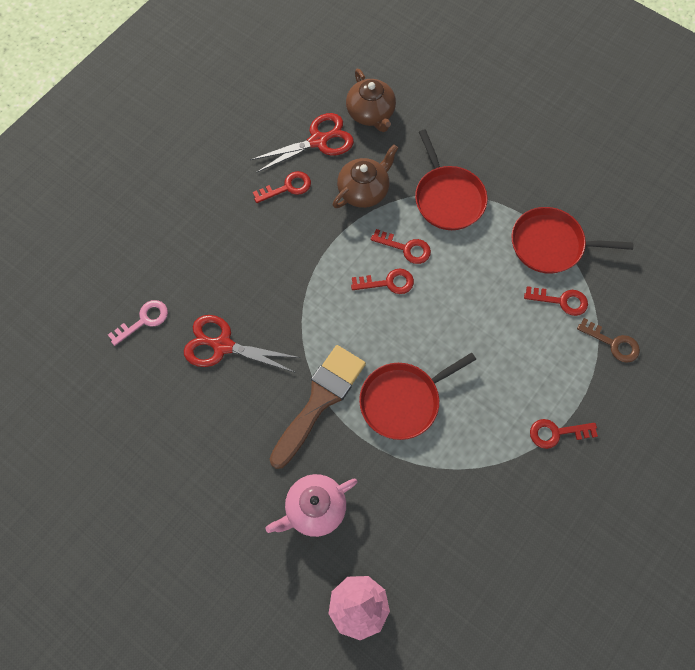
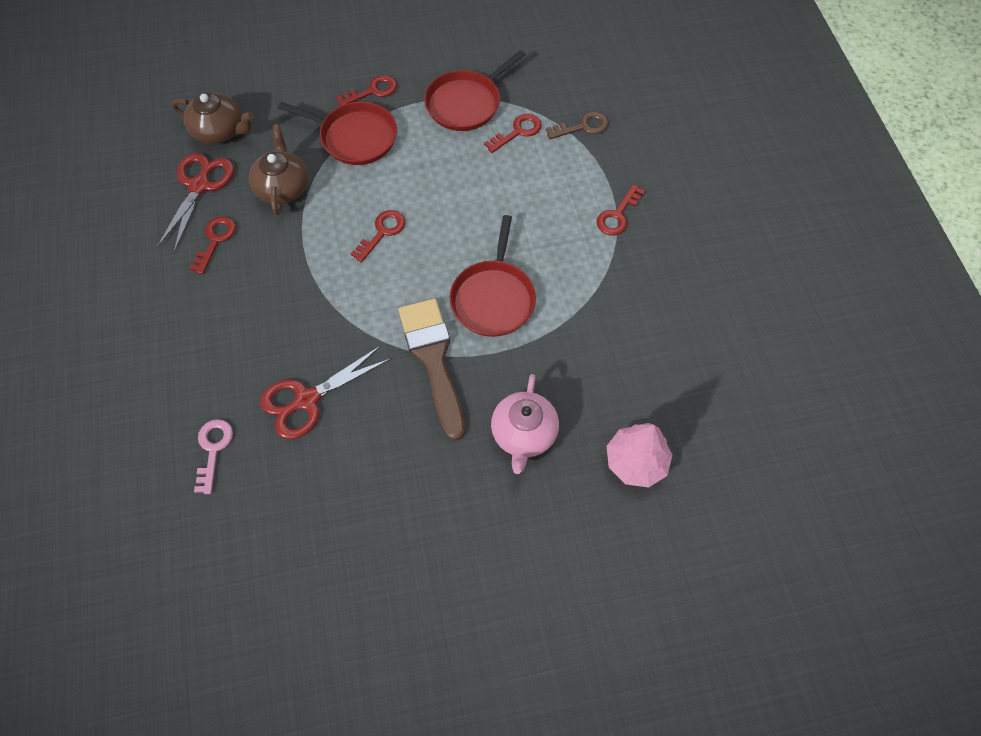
camera: 50 degrees left, 5 degrees down
(406, 248) = (366, 197): red key -> red key (372, 91)

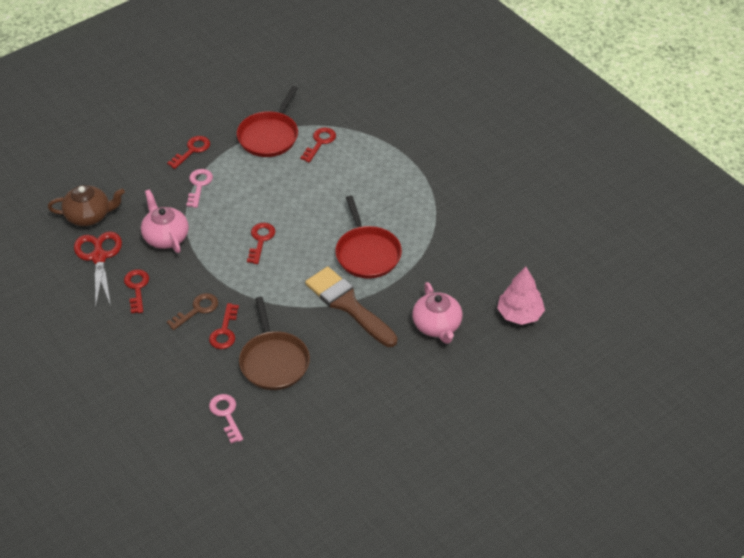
camera: 25 degrees left, 15 degrees down
(283, 188) = (165, 237): brown teapot -> pink teapot
(306, 400) = (273, 361): red scissors -> brown pan
(355, 137) = (199, 185): red pan -> pink key
(582, 127) = (365, 124): brown key -> brown key (197, 310)
(618, 215) = (423, 172): red key -> red key (225, 331)

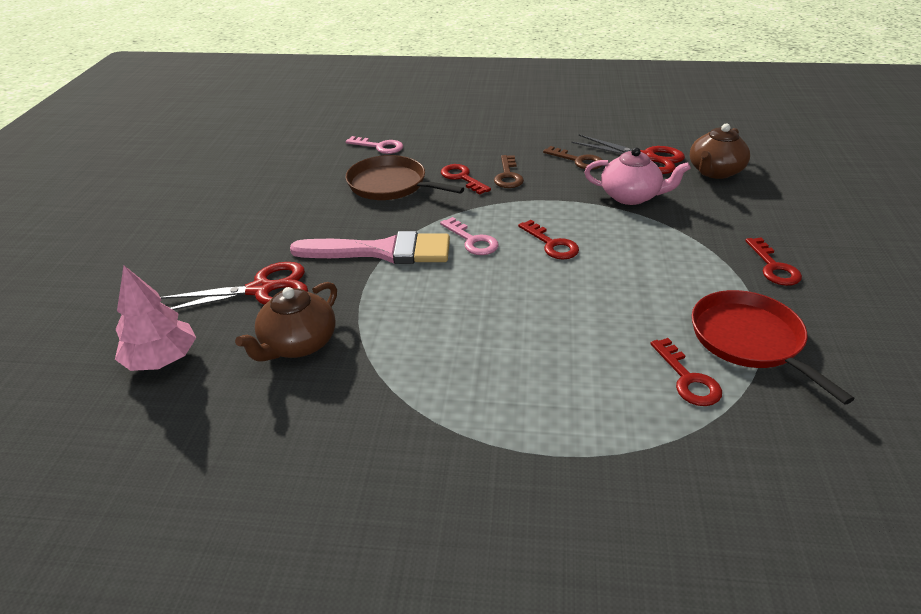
camera: 135 degrees right, 10 degrees down
(137, 288) = (578, 160): red key -> brown key
(199, 185) = (696, 245): pink key -> pink key (472, 240)
(348, 305) = (382, 251): brown brush -> pink brush
(367, 253) = (428, 302): red pan -> none
(437, 326) = (262, 290): pink teapot -> red scissors
(451, 276) = (297, 344): none -> brown teapot

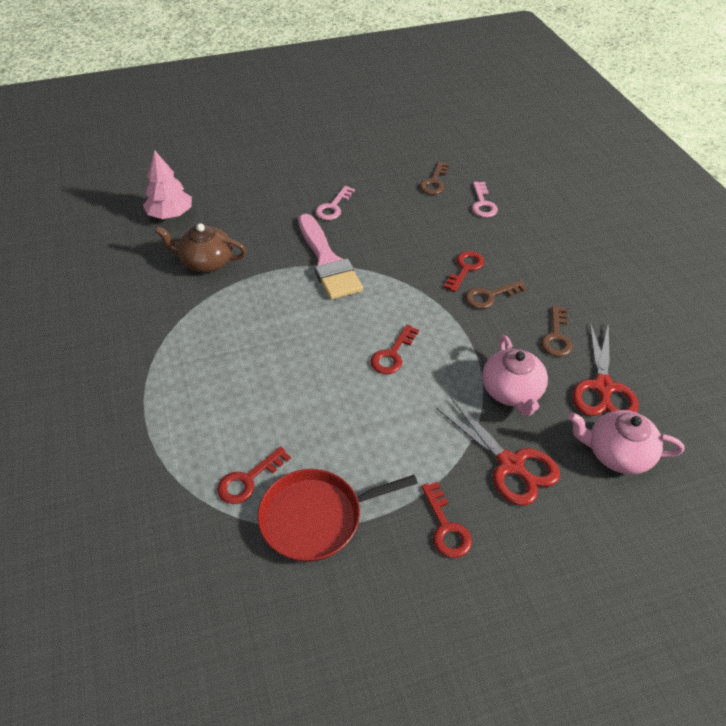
camera: 65 degrees right, 10 degrees up
(262, 290) = (253, 224): red scissors -> red scissors (511, 465)
(320, 161) = (434, 182): none -> brown key
(391, 185) = (424, 232): brown pan -> none
(472, 240) = (370, 305): pink key -> pink key (333, 207)
(714, 172) = (617, 453): brown teapot -> pink teapot
(749, 340) = (316, 517): red pan -> red pan turned 150 degrees counterclockwise
(773, 267) = (446, 527): red key -> red key turned 75 degrees counterclockwise

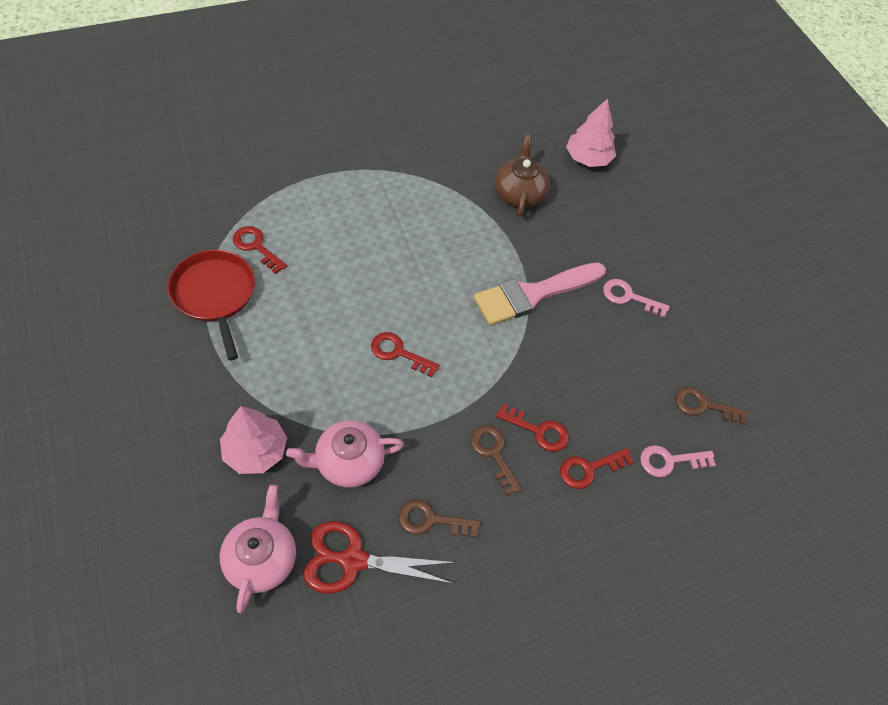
camera: 80 degrees right, 10 degrees up
(446, 527) = (194, 390): red key -> red key (589, 469)
(511, 465) = (255, 451): red scissors -> pink tree

